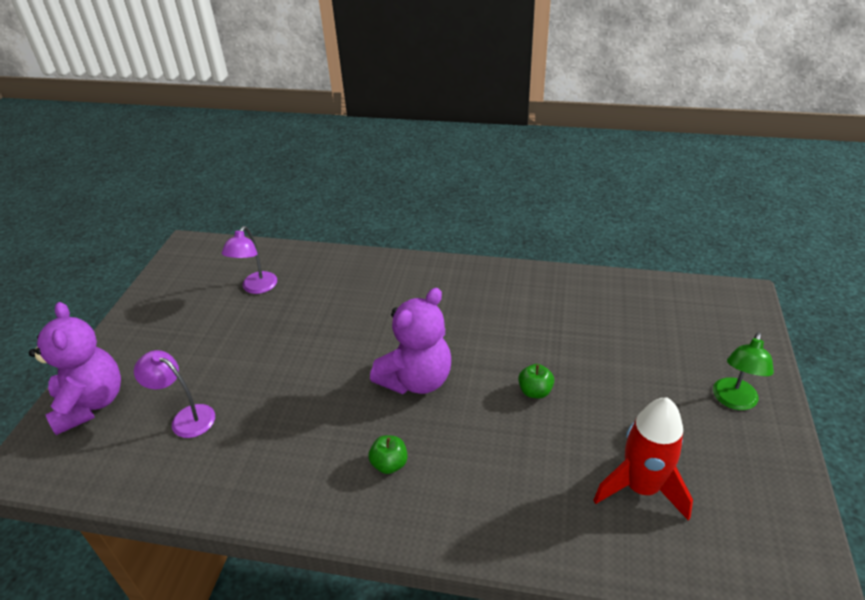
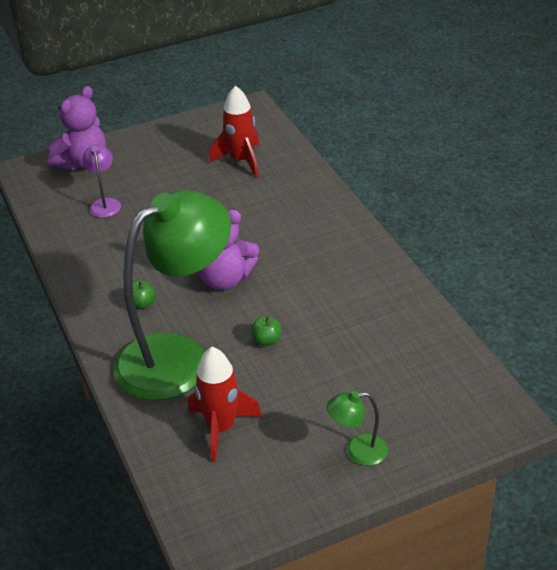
camera: 55 degrees right, 0 degrees up
(256, 288) = (241, 161): purple lamp -> red rocket
(502, 472) = (178, 356): none -> green lamp

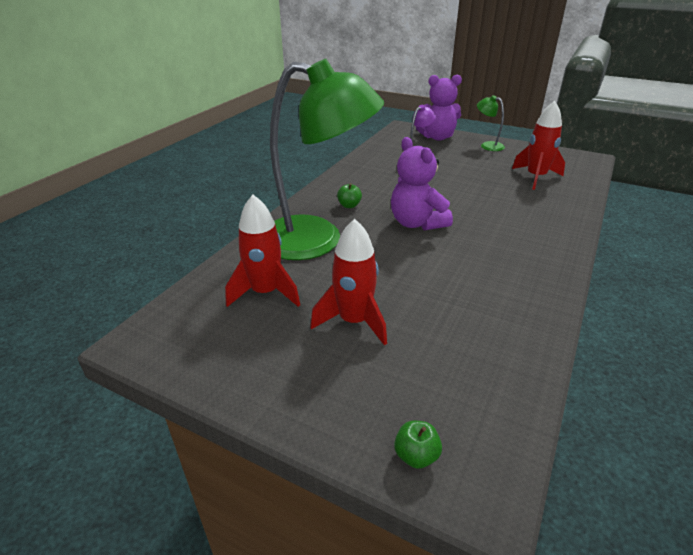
camera: 50 degrees right, 5 degrees down
(267, 340) = (382, 270): green apple -> green apple (416, 456)
(313, 393) = (354, 321): none -> red rocket
(358, 451) = (311, 386): green lamp -> green lamp (487, 145)

